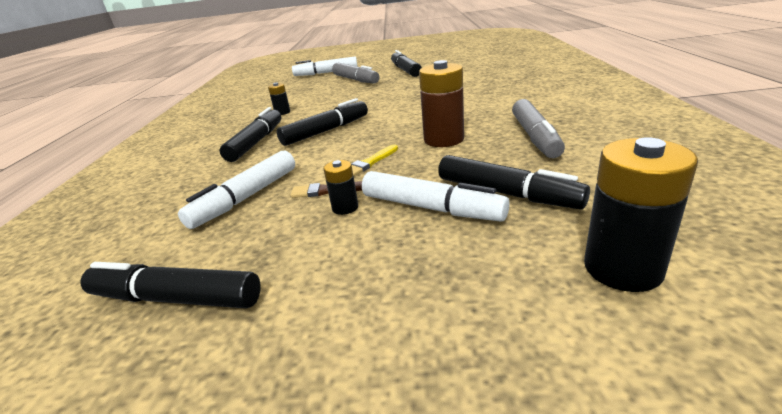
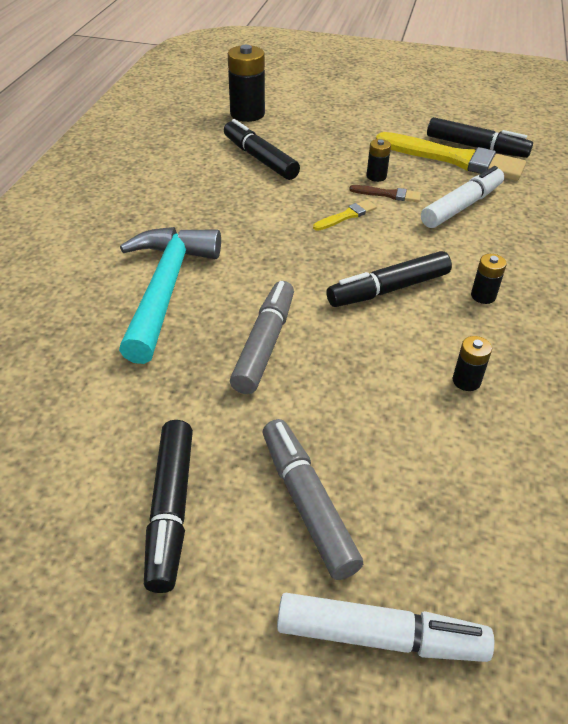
camera: 170 degrees left, 15 degrees up
(227, 262) = (454, 159): none -> yellow brush
(256, 142) = (483, 296): black marker -> black battery
(431, 208) = (316, 161): white marker -> none
(444, 139) = (261, 226): brown battery -> none
(477, 101) = (166, 288): none -> turquoise hammer
(535, 137) = (181, 202): grey marker -> grey marker (265, 344)

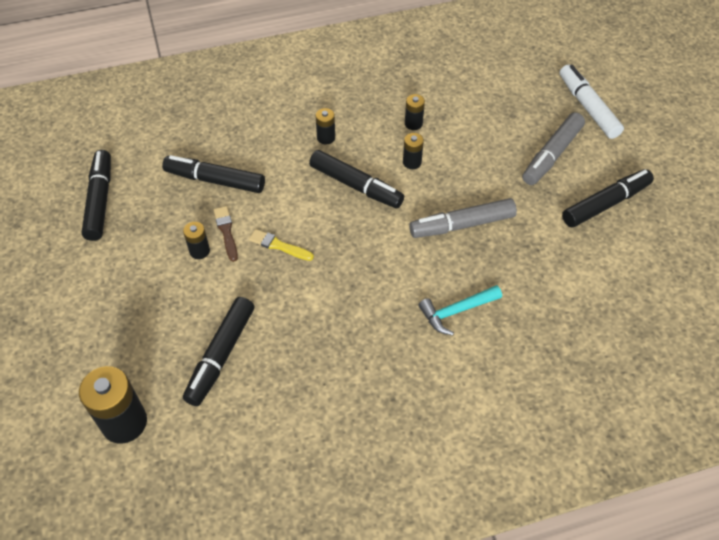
camera: 120 degrees left, 10 degrees up
(166, 288) = (456, 311): turquoise hammer -> turquoise hammer, size x0.52
(395, 348) = (412, 162): none -> black battery
(454, 159) = (133, 208): yellow brush -> none
(462, 206) = (215, 180): white marker -> black marker

